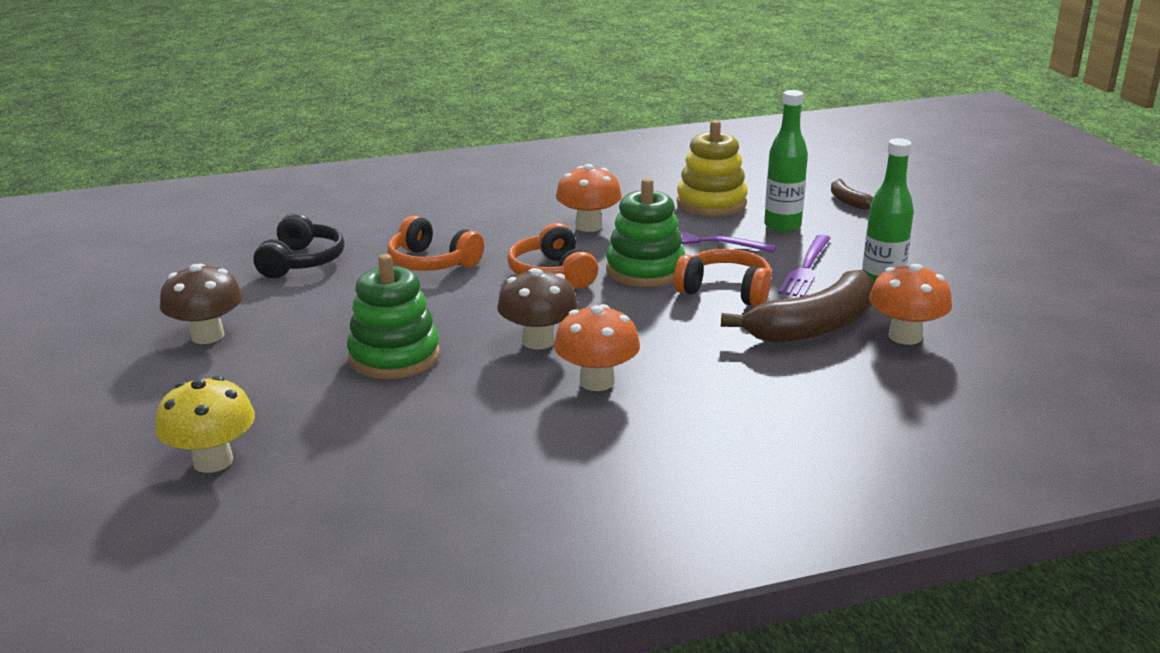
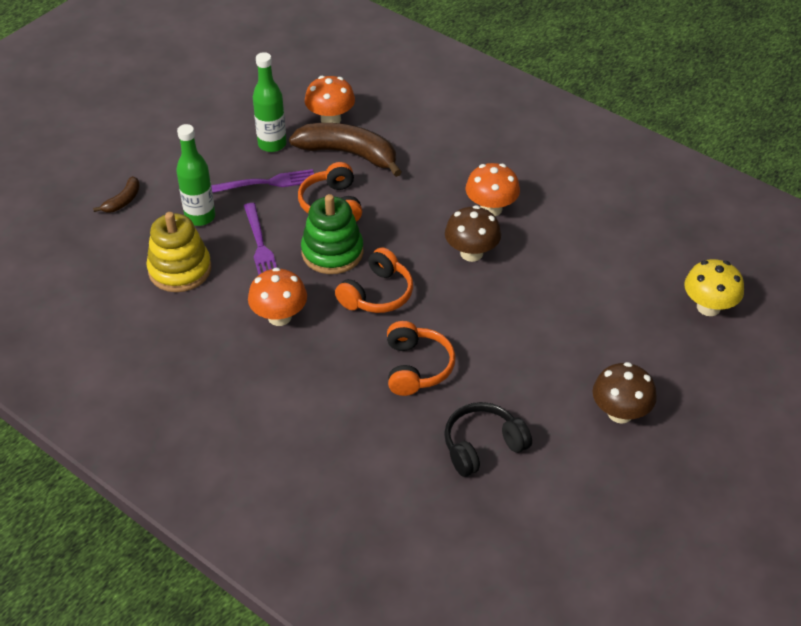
camera: 125 degrees left, 20 degrees up
(394, 357) = (549, 304): green stacking toy -> none

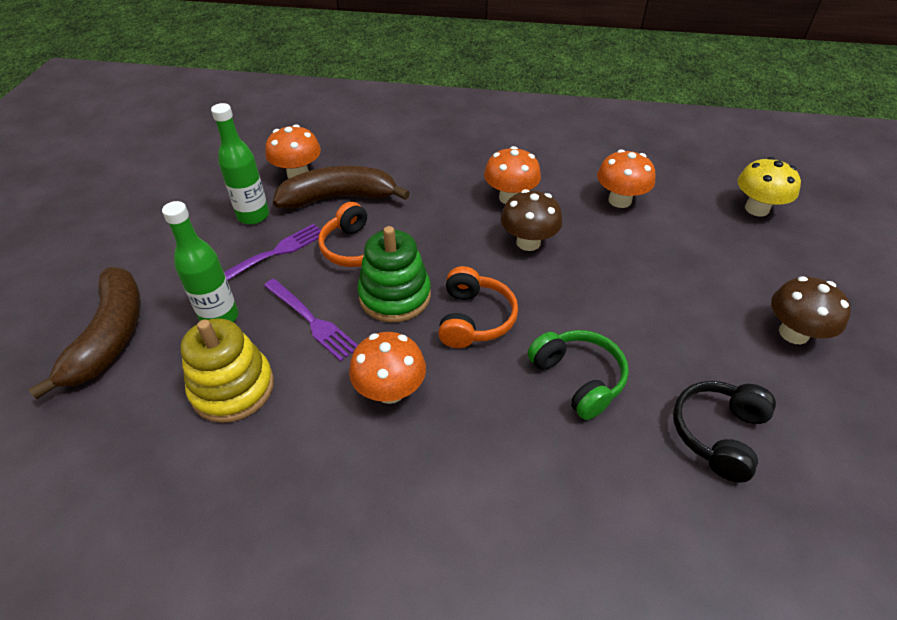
camera: 30 degrees left, 0 degrees up
(123, 201) = (110, 336): brown banana -> brown banana, size x2.13
(416, 367) = (578, 379): orange headphones -> green headphones
(586, 249) = (620, 200): none -> orange mushroom

